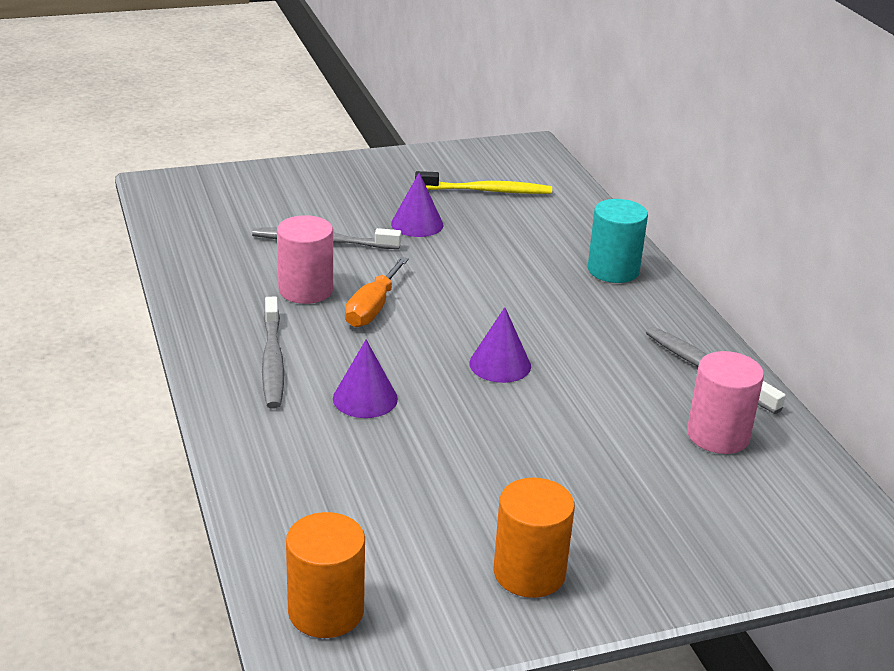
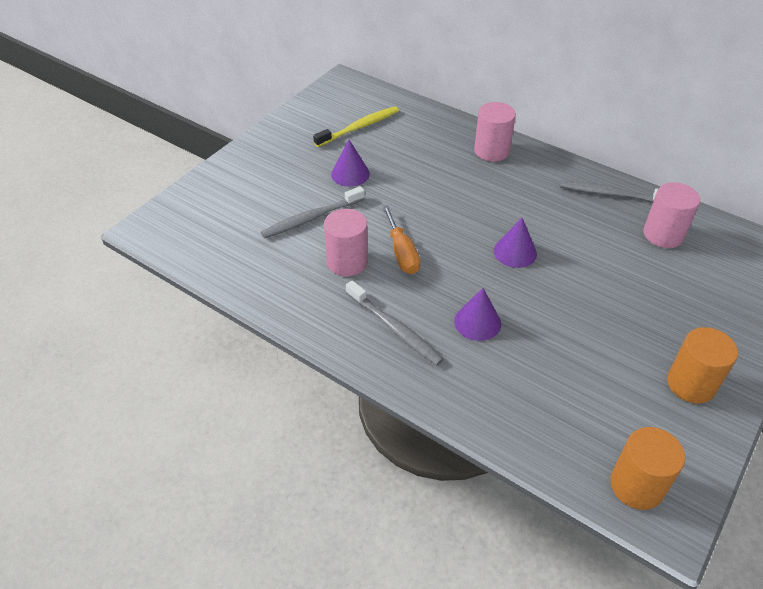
camera: 35 degrees left, 15 degrees up
(613, 270) = (491, 151): turquoise cylinder -> pink cylinder

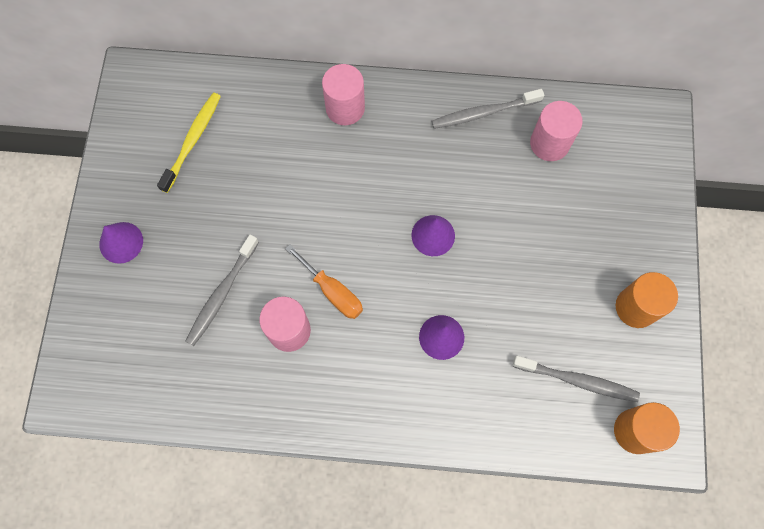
camera: 30 degrees left, 25 degrees up
(350, 174) = (223, 213): purple cone -> purple cone (121, 242)
(394, 328) = (375, 384): grey toothbrush -> grey toothbrush (577, 380)

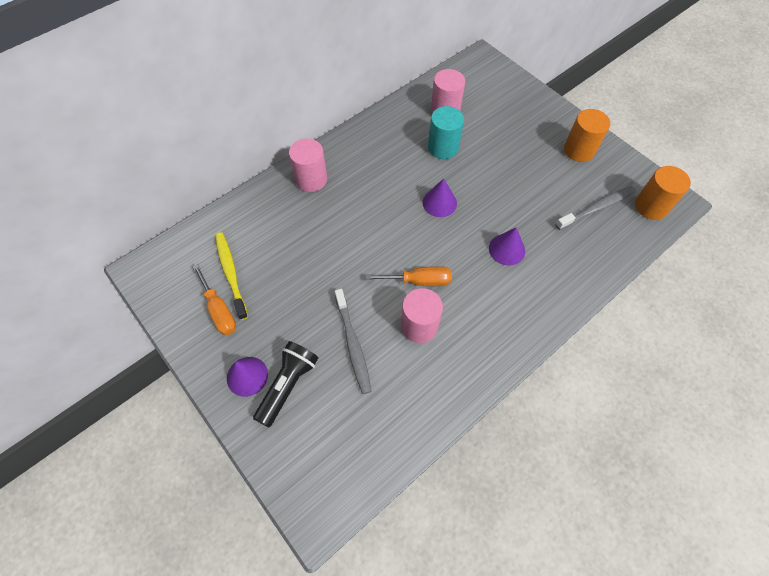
camera: 45 degrees left, 10 degrees down
(142, 279) = (288, 385): none -> black flashlight
(153, 166) = (219, 310): none -> orange screwdriver
(484, 113) = (394, 122): grey toothbrush -> none
(501, 182) = (443, 147): none -> turquoise cylinder

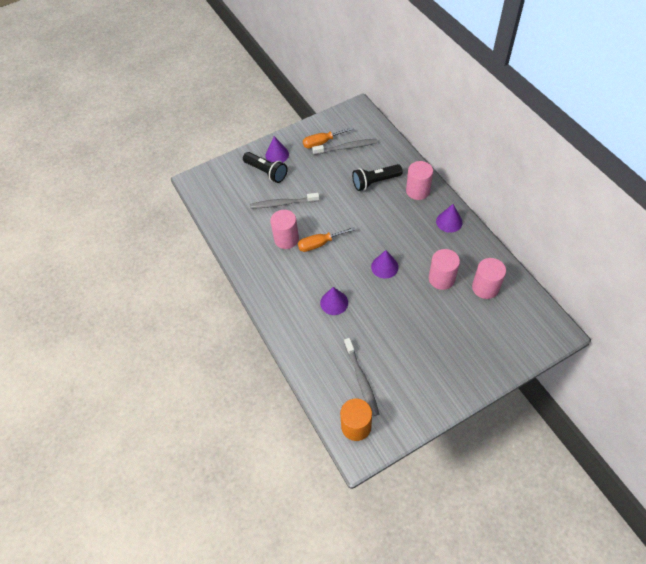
camera: 105 degrees right, 5 degrees down
(231, 274) = (346, 147): yellow toothbrush -> grey toothbrush
(299, 228) = (375, 182): none -> black flashlight
(358, 145) = (449, 222): none -> purple cone
(419, 281) = (319, 244): orange screwdriver -> orange screwdriver turned 60 degrees clockwise
(443, 147) = (441, 278): turquoise cylinder -> pink cylinder
(579, 150) = (428, 386): orange cylinder -> none

